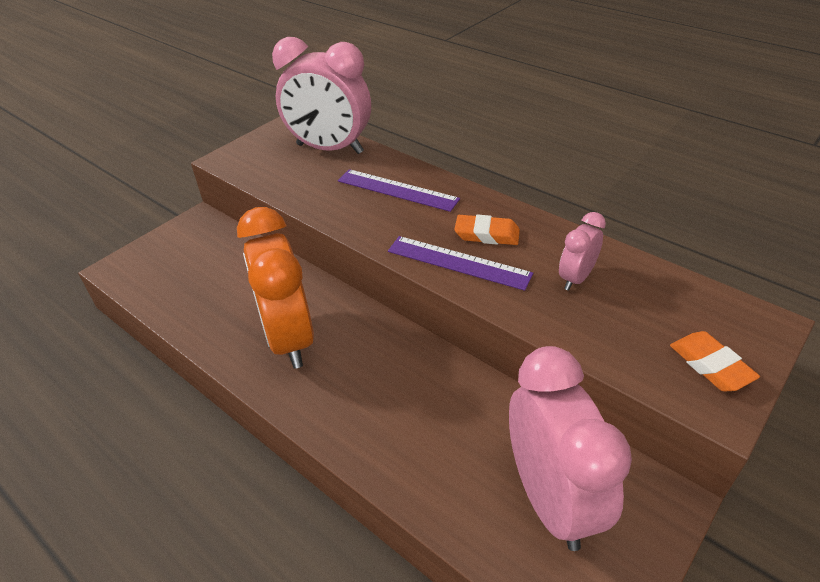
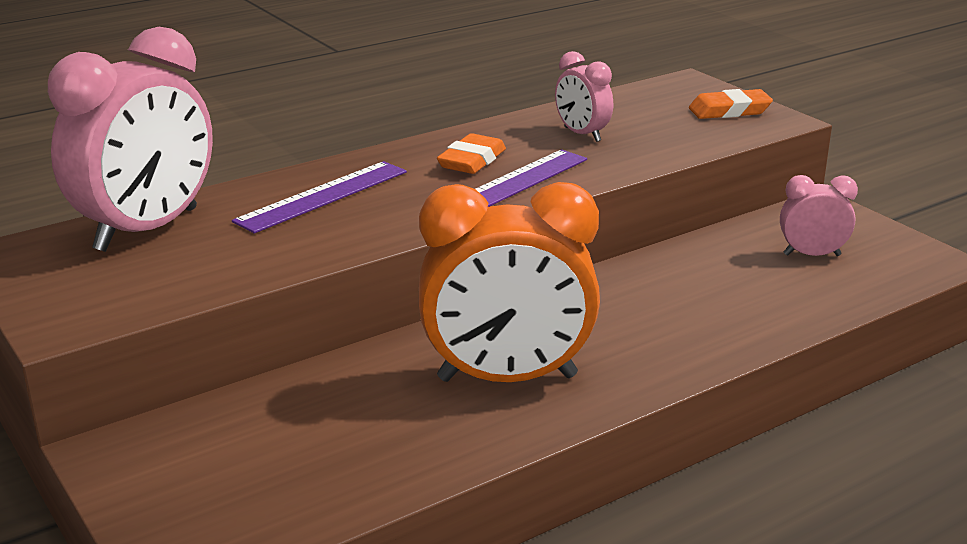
camera: 75 degrees left, 15 degrees down
(550, 498) = (812, 255): pink clock -> pink clock, size x0.49

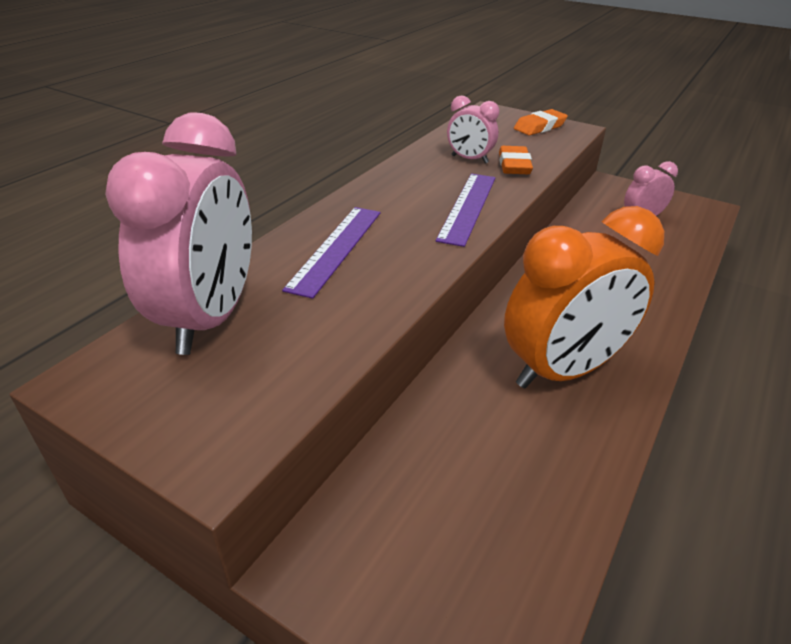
camera: 25 degrees left, 10 degrees up
(472, 161) = (418, 194): orange eraser -> orange eraser (514, 165)

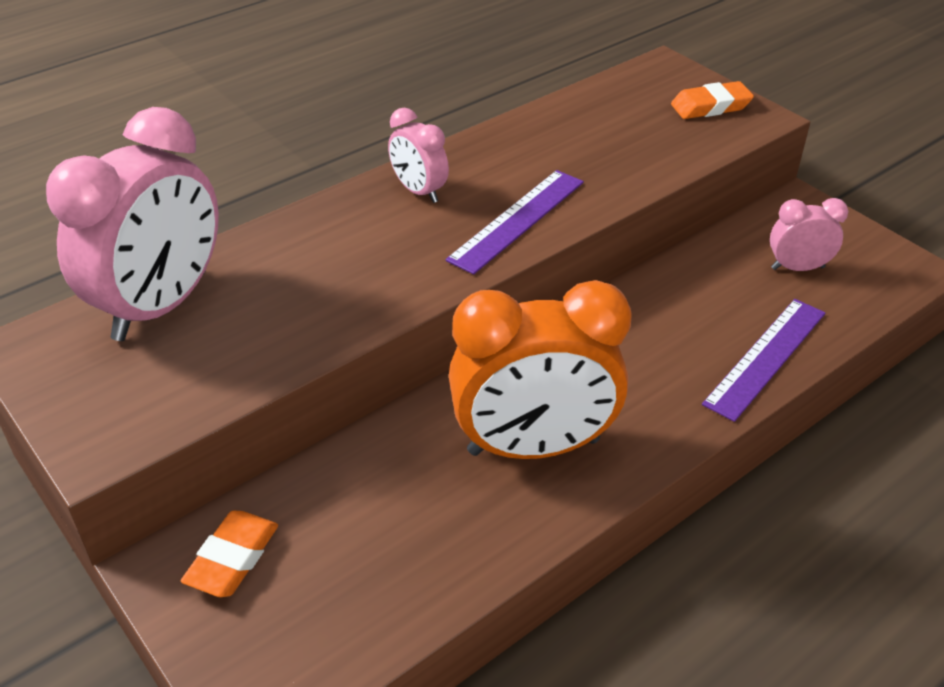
camera: 20 degrees right, 5 degrees up
(336, 248) = (330, 248): purple ruler -> purple ruler (766, 357)
(469, 159) = (573, 146): pink clock -> pink clock (419, 191)
(514, 165) = (624, 166): orange eraser -> orange eraser (232, 558)

